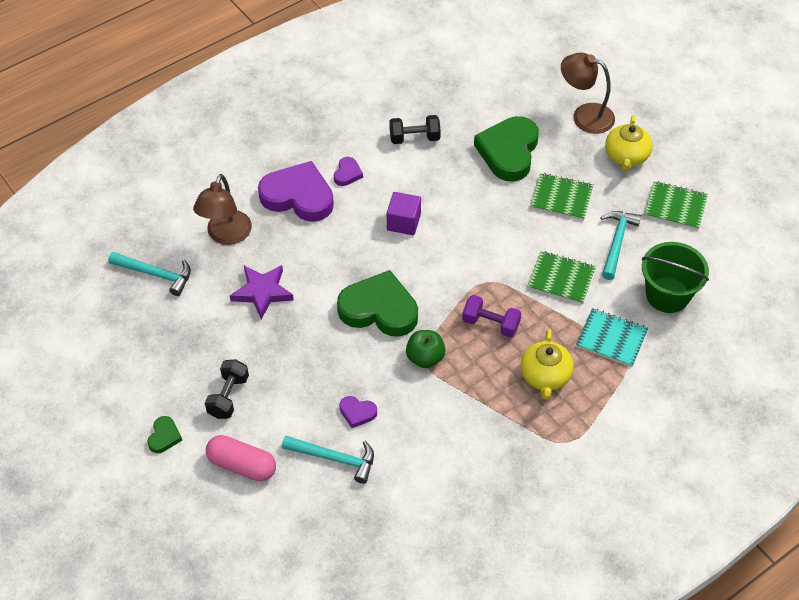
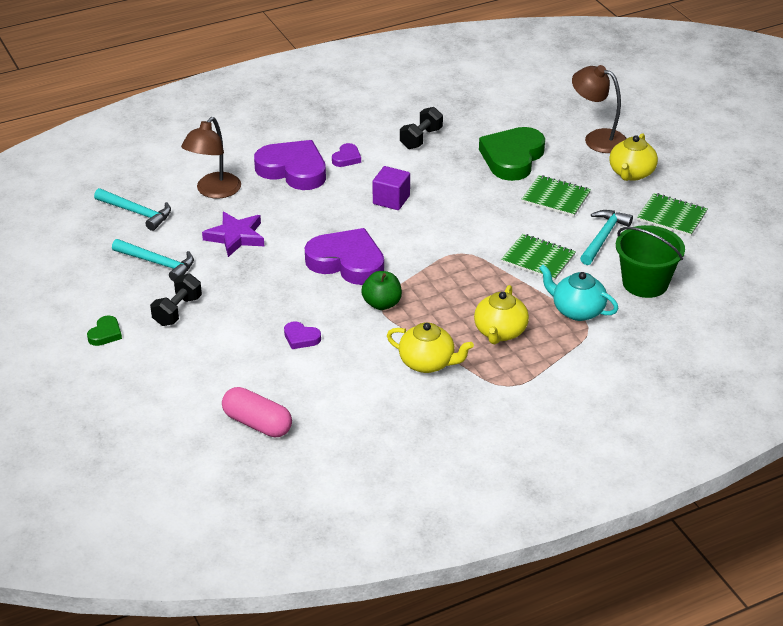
camera: 10 degrees right, 15 degrees down
(242, 465) = (174, 364): pink capsule -> pink capsule (257, 423)
(334, 458) = (267, 370): turquoise hammer -> turquoise hammer (157, 263)
(379, 309) = (347, 262): green heart -> purple heart
(414, 138) = (421, 138): black dumbbell -> black dumbbell turned 60 degrees counterclockwise
(485, 425) = (427, 363): none -> yellow teapot
(490, 324) = (456, 285): purple dumbbell -> none
(611, 338) = (577, 310): turquoise notebook -> turquoise teapot

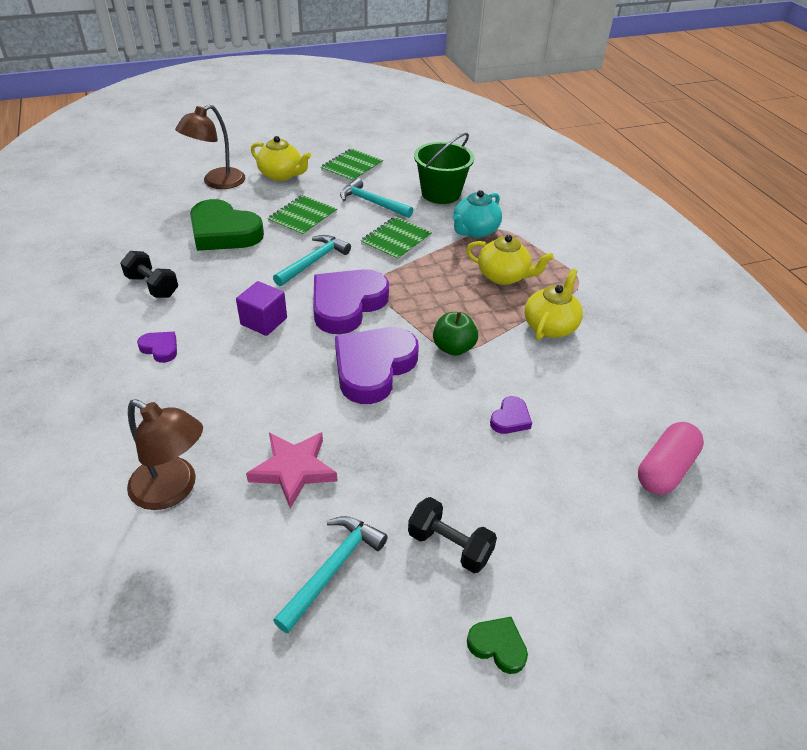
camera: 85 degrees left, 5 degrees up
(137, 213) = (189, 597): turquoise hammer -> turquoise hammer (313, 261)
(236, 237) = (294, 470): purple star -> pink star
(293, 170) = (161, 400): purple heart -> purple heart (347, 305)

